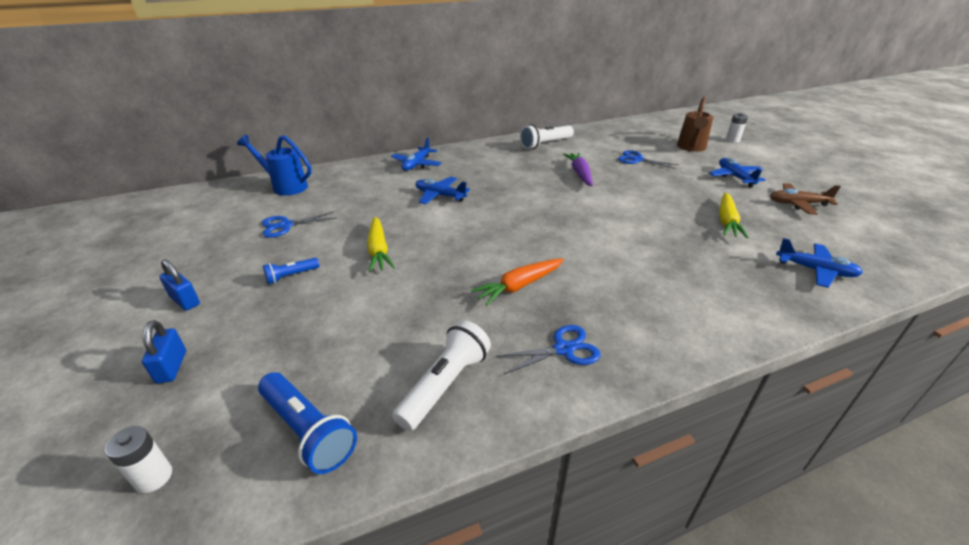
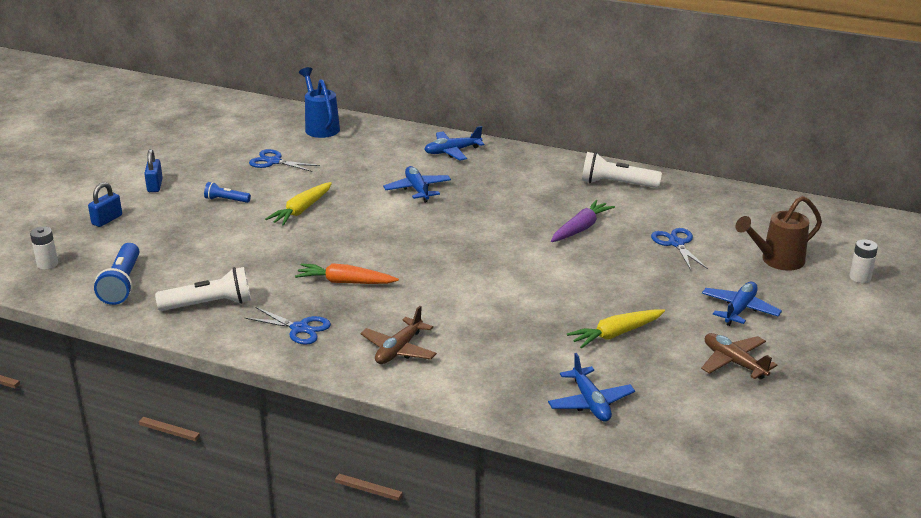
camera: 45 degrees right, 5 degrees down
(659, 314) = (399, 350): none -> brown plane

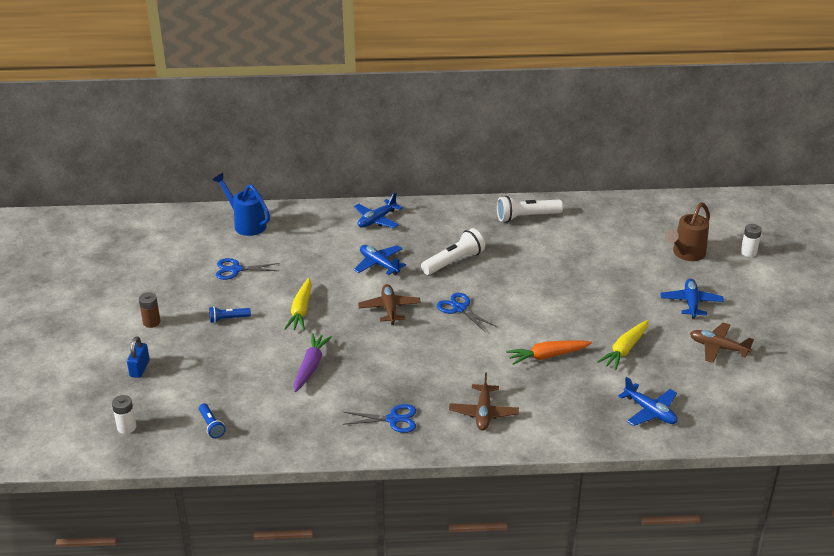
camera: 25 degrees left, 5 degrees up
(122, 284) = (211, 426): blue flashlight -> blue flashlight, size x0.56
(155, 185) = (151, 322): blue padlock -> brown battery
(209, 304) = (302, 421): white flashlight -> white flashlight (454, 262)
(345, 282) = (393, 367): orange carrot -> orange carrot (547, 356)
(391, 230) = (389, 309): none -> brown plane
(580, 228) = (531, 265): purple carrot -> purple carrot (310, 367)
(676, 243) = (608, 259): blue scissors -> blue scissors (459, 308)

